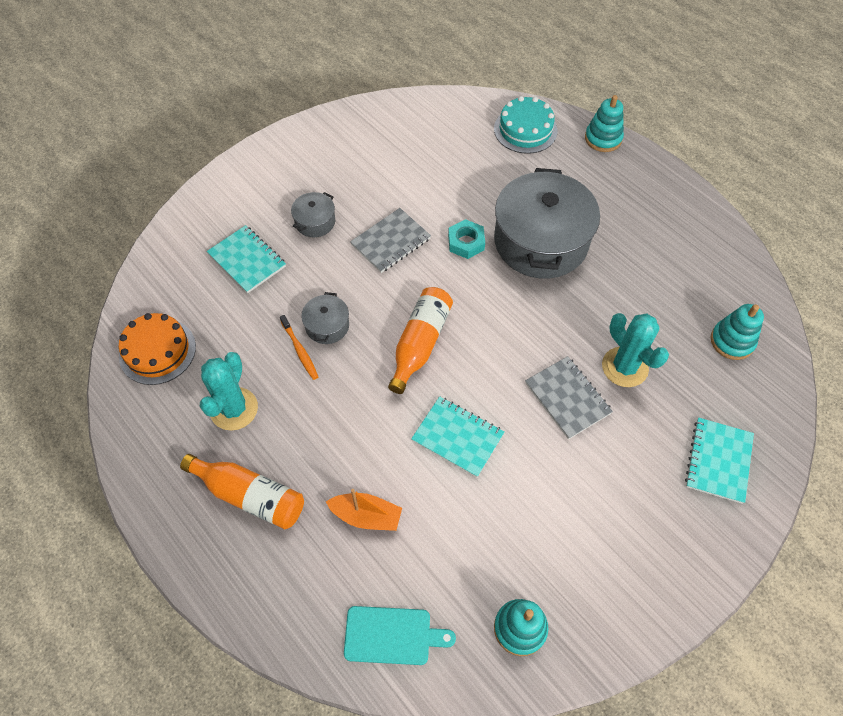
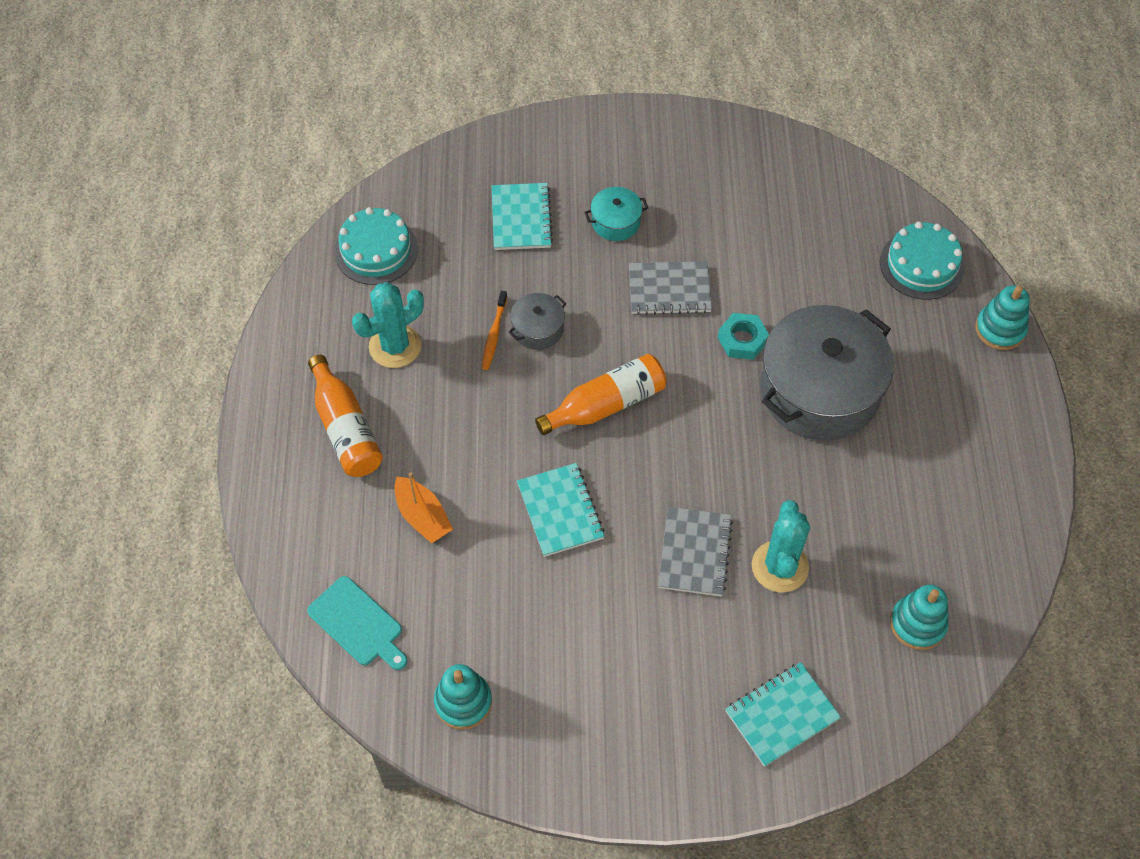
camera: 40 degrees right, 0 degrees up
(157, 351) = (376, 250): orange cake -> turquoise cake
(315, 222) = (615, 222): grey pot -> turquoise pot

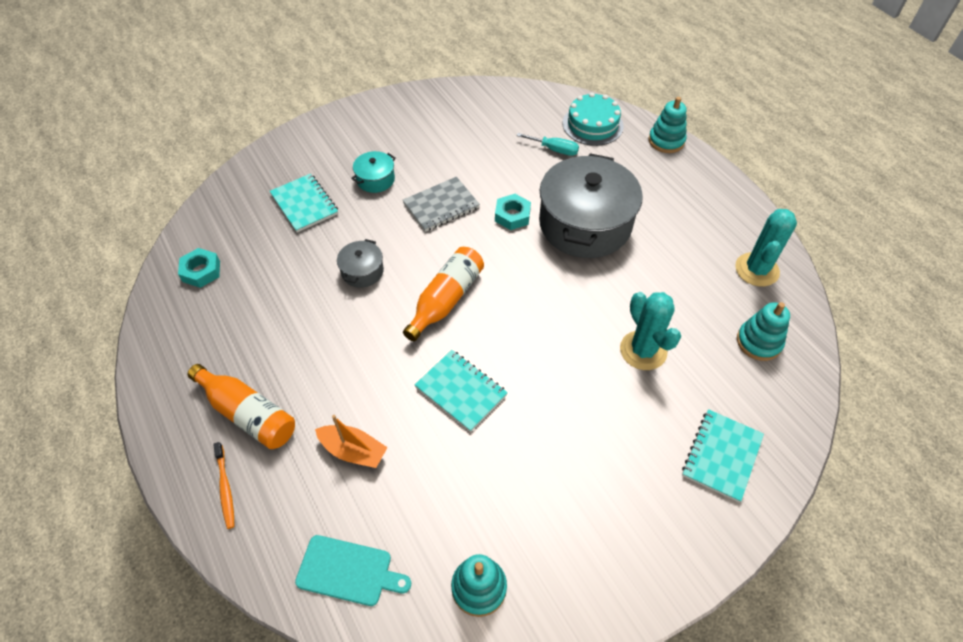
camera: 30 degrees left, 5 degrees down
(376, 250) = (201, 271): turquoise cake -> turquoise nut
(395, 346) = (255, 332): turquoise cactus -> turquoise cactus (757, 270)
(494, 334) = (331, 289): orange toothbrush -> orange toothbrush (225, 488)
(694, 553) = (578, 371): grey notebook -> none
(849, 278) = (554, 150): none -> turquoise screwdriver

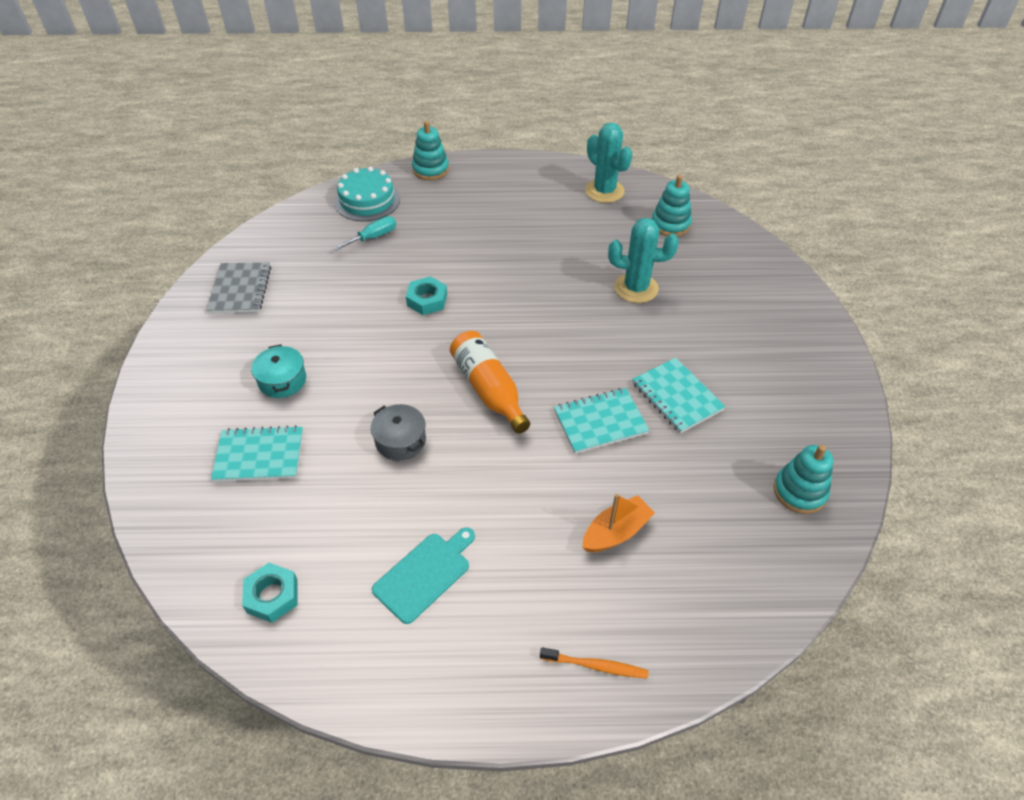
camera: 60 degrees left, 5 degrees down
(248, 414) = (514, 612): orange bottle -> none
(348, 571) = (742, 584): turquoise cutting board -> turquoise cutting board (425, 574)
(441, 206) = (368, 344): grey notebook -> grey notebook (240, 290)
(585, 224) = (478, 259): grey pot -> none
(721, 456) = (755, 293): turquoise notebook -> turquoise notebook (676, 397)

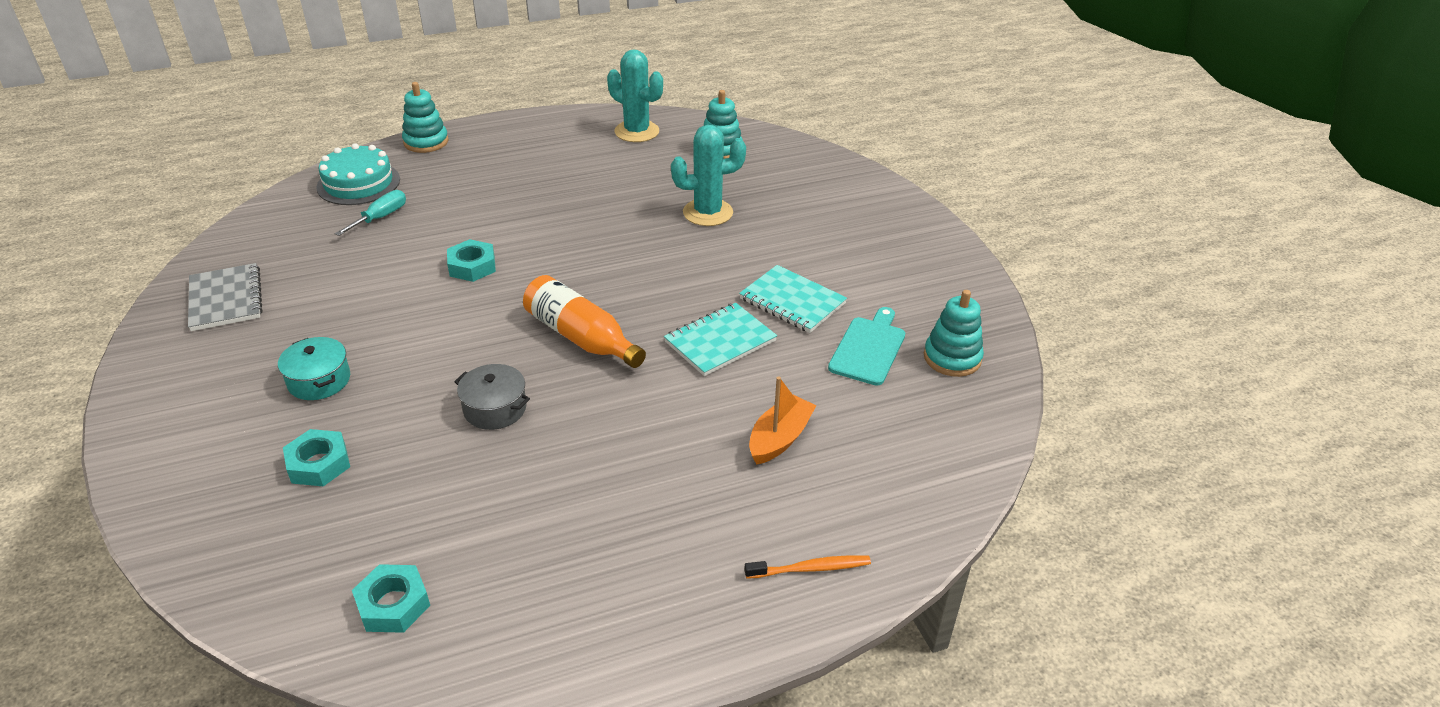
camera: 20 degrees left, 10 degrees down
(259, 456) = (319, 464): turquoise notebook -> turquoise nut
(425, 574) = (578, 533): turquoise cutting board -> turquoise cutting board (868, 348)

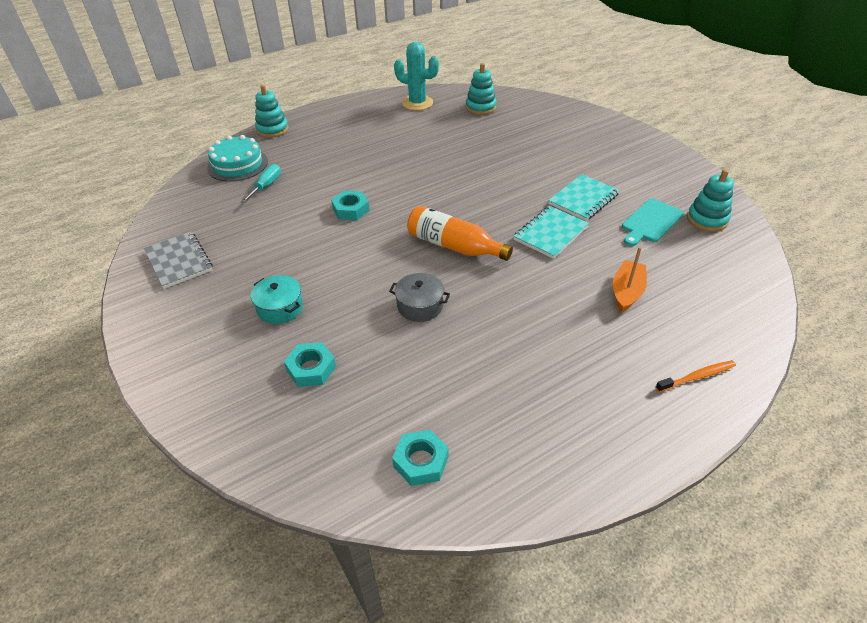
camera: 10 degrees left, 5 degrees up
(708, 213) = (495, 149): turquoise cactus -> none
(792, 301) = (583, 199): turquoise notebook -> turquoise notebook turned 75 degrees counterclockwise
(868, 348) = (650, 222): turquoise cutting board -> turquoise cutting board turned 150 degrees counterclockwise

